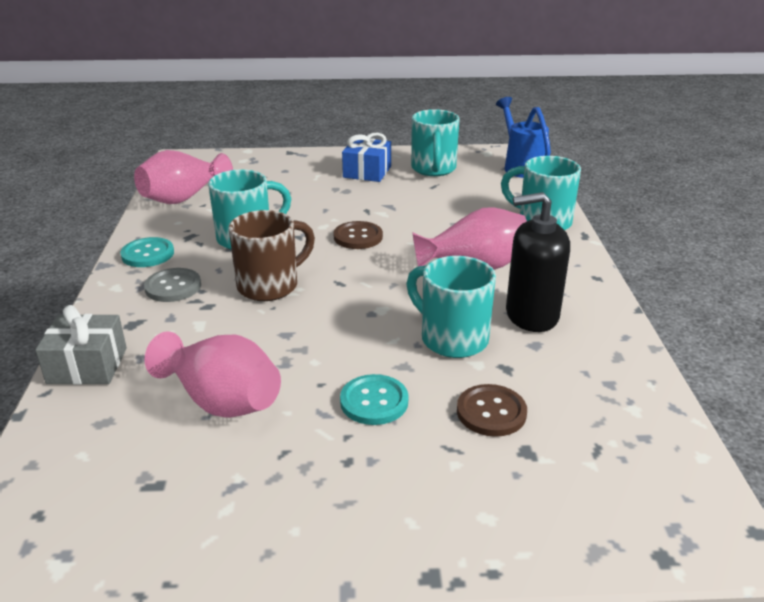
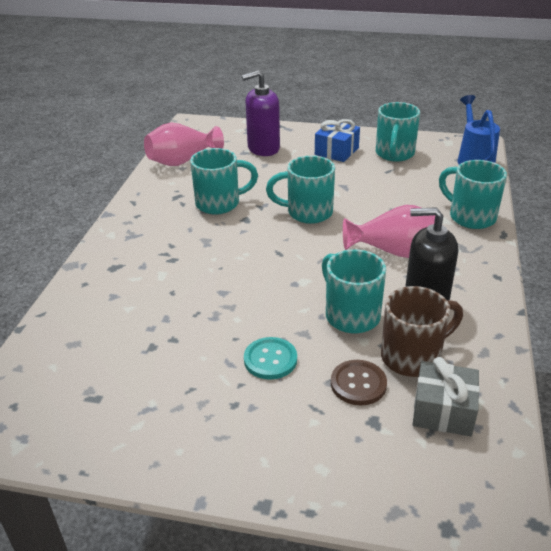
camera: 15 degrees right, 5 degrees up
(87, 365) = (74, 297): grey gift -> grey gift (443, 410)
(148, 254) = (141, 209): turquoise button -> none
(173, 287) = (152, 240): grey button -> none
(221, 401) = (159, 340): pink vase -> none
(270, 286) = (224, 248): brown mug -> brown mug (412, 357)
(279, 176) = (263, 148): none -> purple soap dispenser
(358, 237) = (307, 213): brown button -> turquoise mug

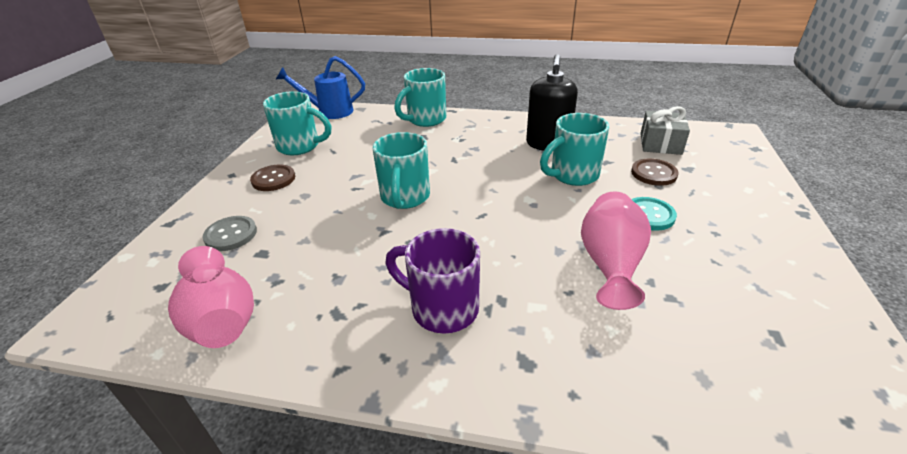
camera: 90 degrees left, 0 degrees up
(170, 234) = (442, 308): none -> purple mug
(219, 203) = (369, 266): turquoise mug -> none
(263, 148) = (231, 235): purple soap dispenser -> grey button
(336, 151) = (273, 179): blue gift -> brown button
(394, 251) = (477, 153): pink vase -> pink vase (610, 264)
(412, 357) = (612, 151): brown mug -> none

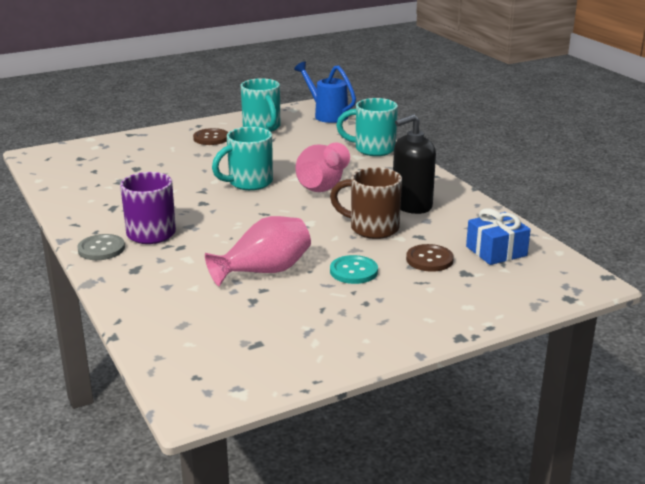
camera: 50 degrees right, 10 degrees down
(222, 319) = (75, 183): pink vase -> pink vase (322, 186)
(231, 235) = (141, 153): grey button -> grey button (101, 249)
(572, 175) = (372, 228): turquoise mug -> brown mug
(660, 144) = (496, 251): grey gift -> blue gift

